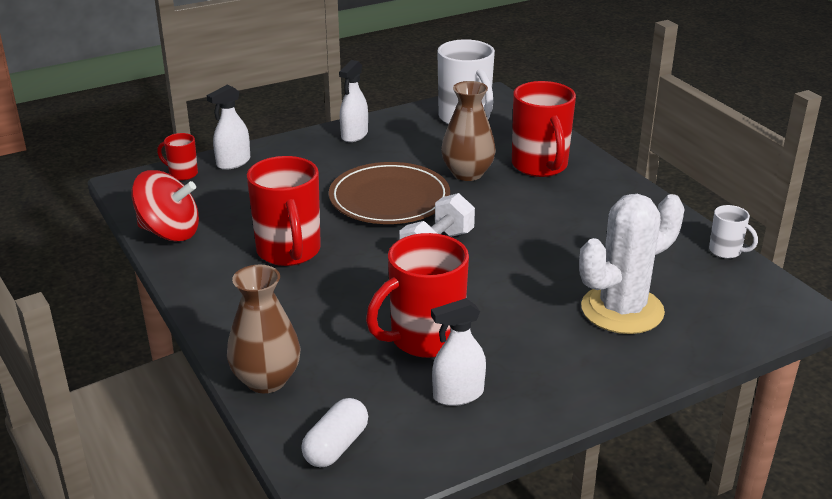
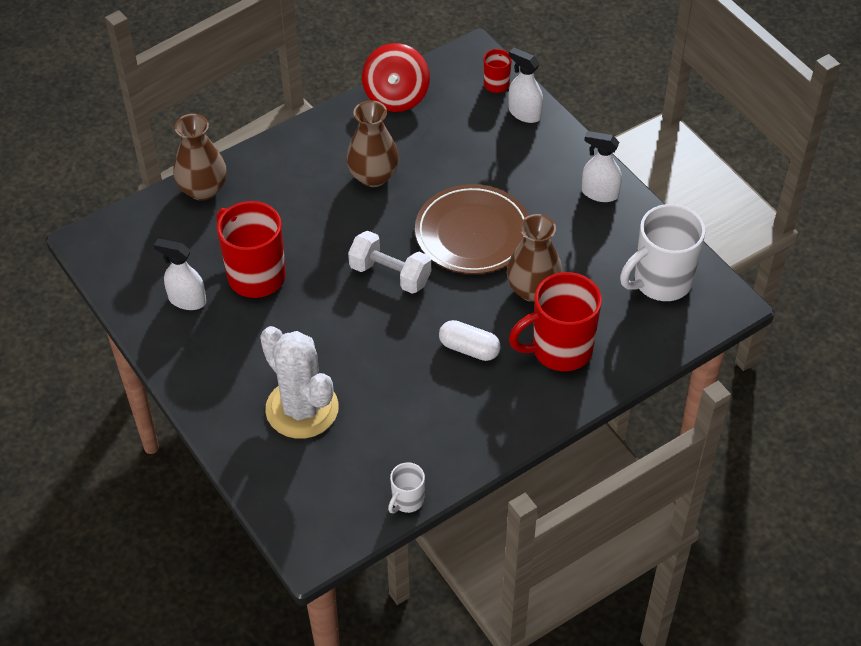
camera: 85 degrees right, 20 degrees up
(289, 252) = (373, 176): red mug -> brown vase
(336, 446) = (133, 237): white capsule -> white capsule (469, 348)
(458, 395) = (187, 300): white spray bottle -> white spray bottle turned 45 degrees counterclockwise

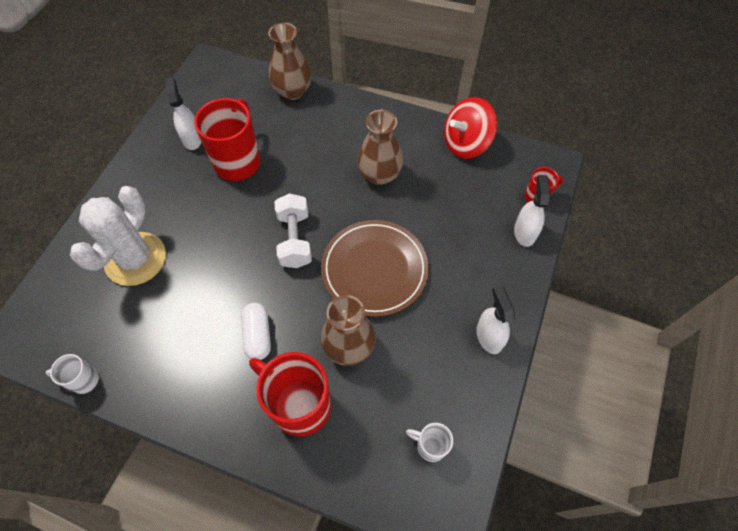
camera: 55 degrees right, 10 degrees up
(660, 282) = (430, 446): white mug -> white mug, size x0.49

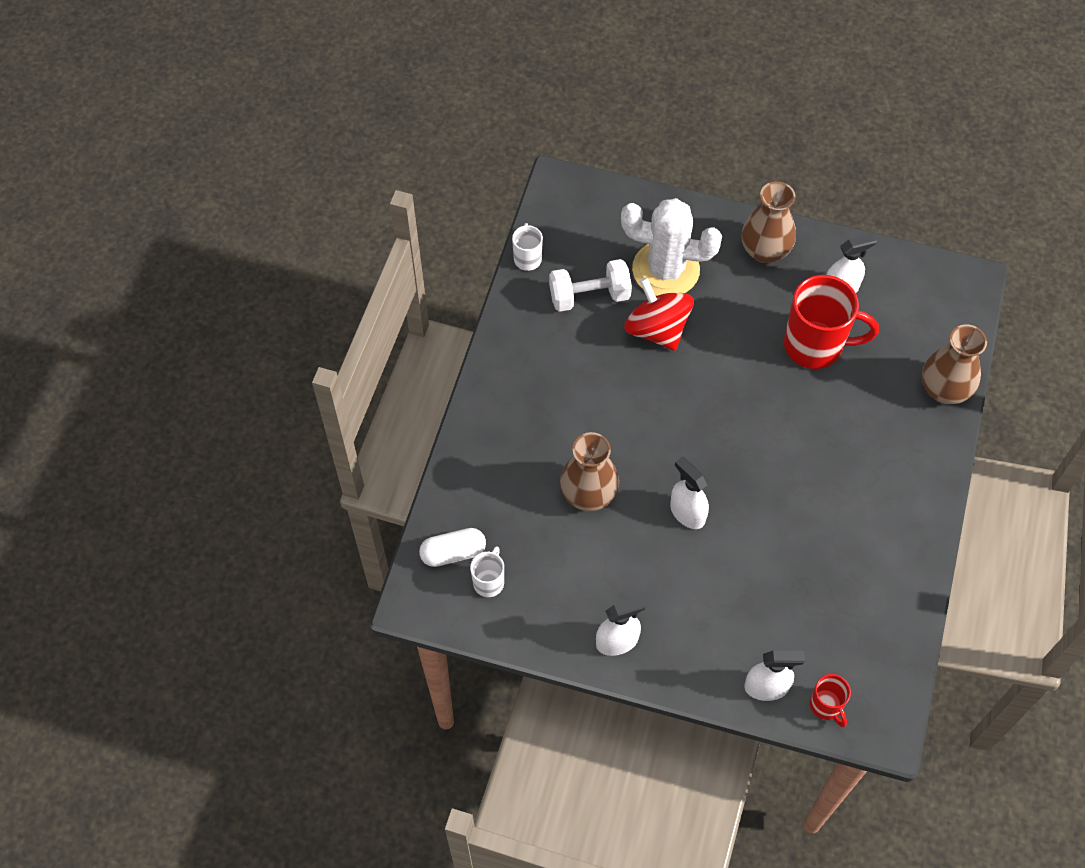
camera: 85 degrees right, 0 degrees up
(258, 335) = (591, 403): white capsule -> white capsule (453, 553)
(295, 239) = (714, 423): white dumbbell -> white dumbbell (589, 296)
(299, 405) = (520, 453): red mug -> none
(374, 269) = (687, 513): brown plate -> white spray bottle
(379, 174) = (826, 508): brown vase -> brown vase (765, 250)
(466, 143) = (899, 614): red spinning top -> red spinning top (657, 329)

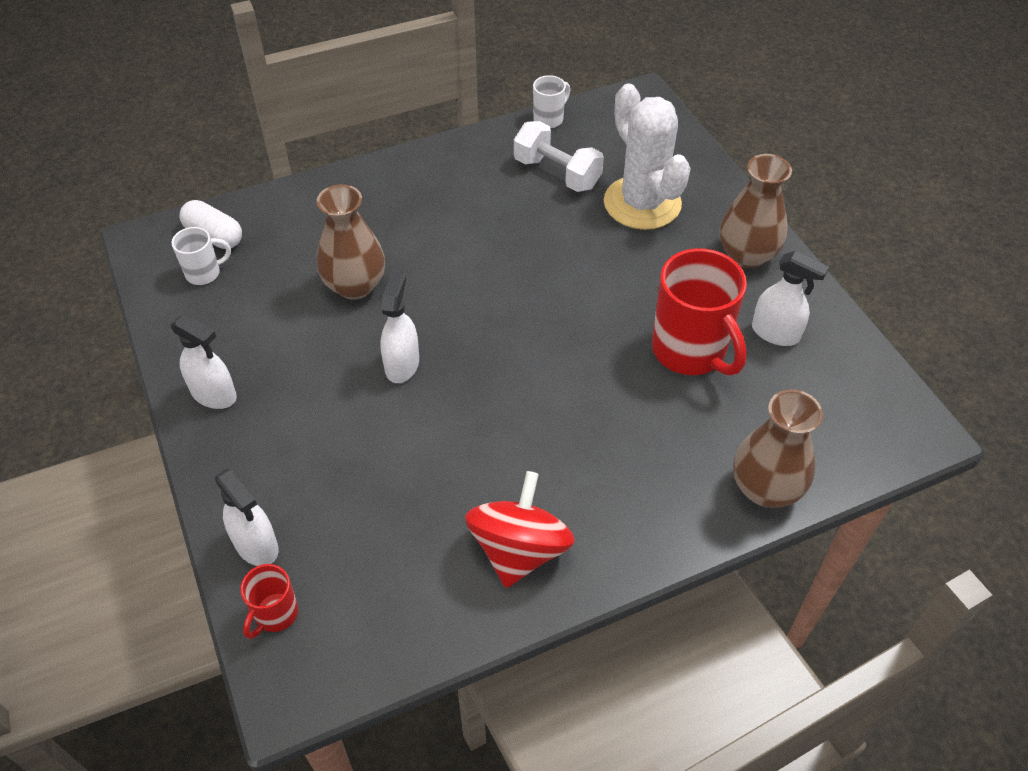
camera: 50 degrees right, 10 degrees down
(657, 329) = (574, 232): red spinning top -> red spinning top (519, 549)

